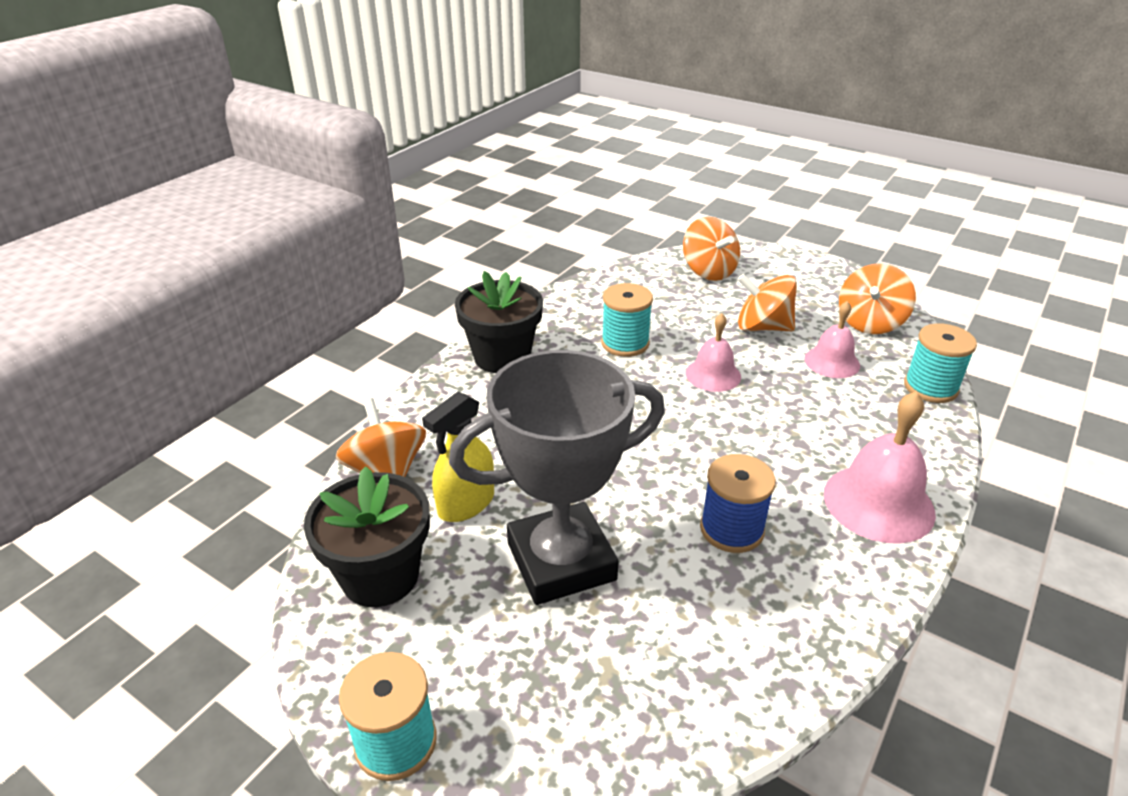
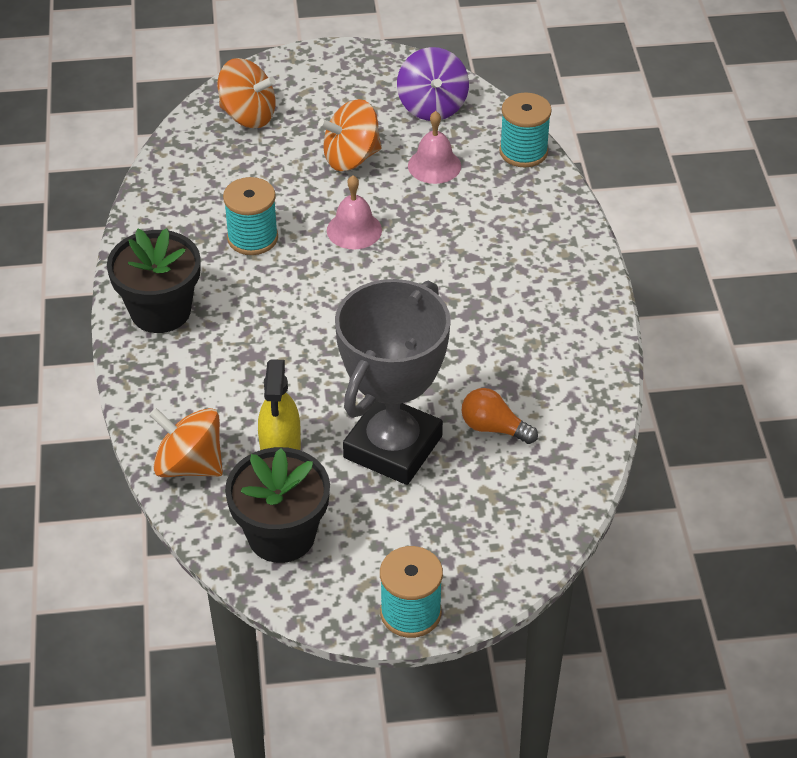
camera: 40 degrees left, 10 degrees up
(676, 605) = (493, 428): none -> orange light bulb
(731, 529) = (482, 354): blue spool -> none
(870, 323) = (432, 106): orange spinning top -> purple spinning top
(878, 503) = (558, 276): pink bell -> none

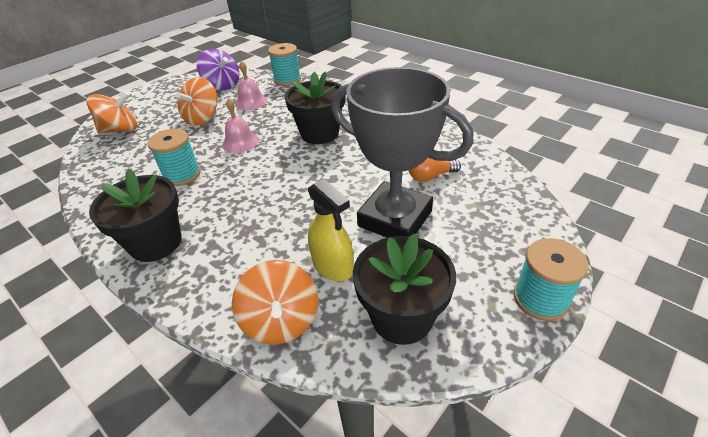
camera: 40 degrees left, 5 degrees down
(189, 465) = (281, 321): orange spinning top -> orange spinning top turned 90 degrees counterclockwise
(393, 447) = (395, 218): grey trophy -> grey trophy turned 45 degrees counterclockwise
(453, 279) = (319, 133): none -> black flower pot

